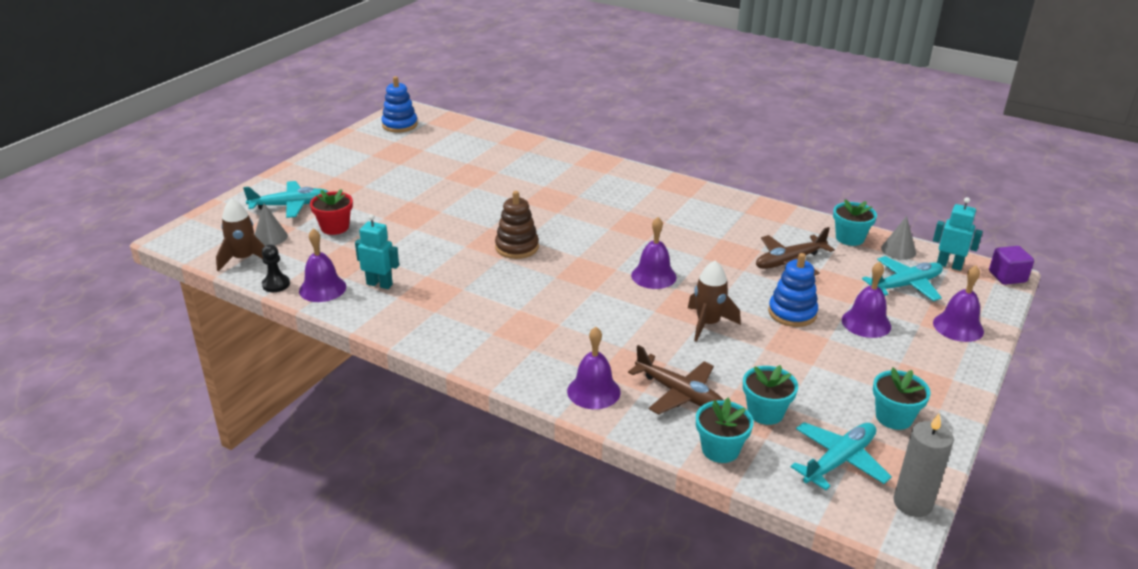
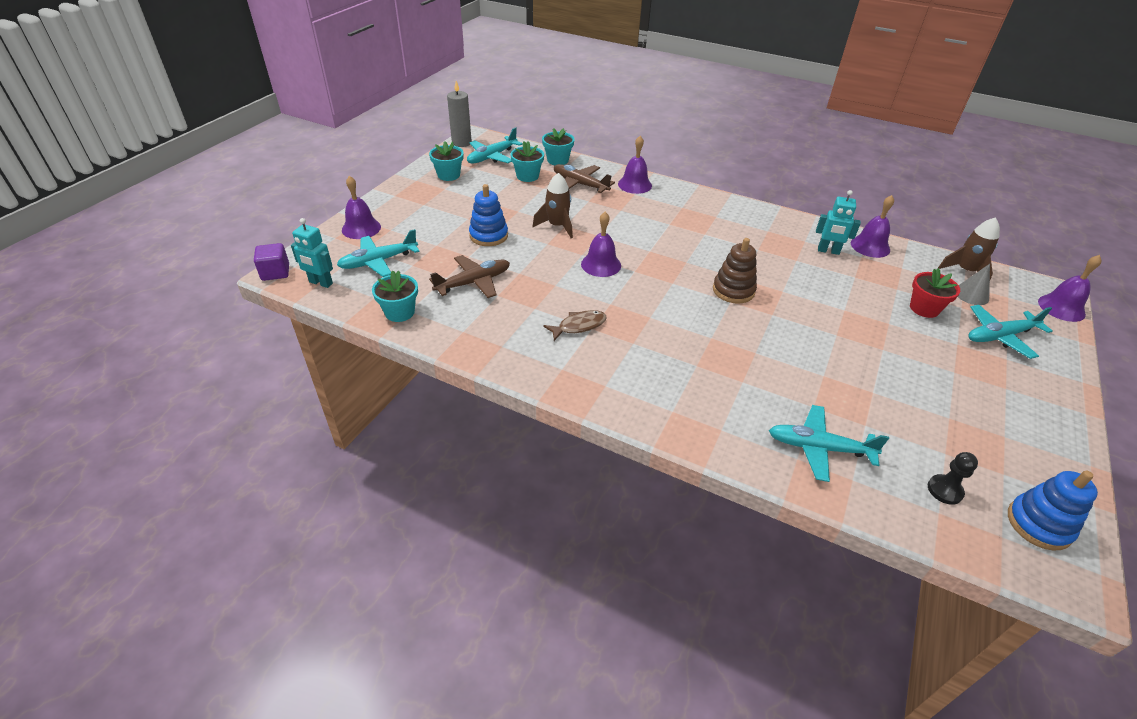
camera: 175 degrees right, 10 degrees up
(276, 284) = (910, 249): black pawn -> black pawn (944, 490)
(509, 154) = (819, 448): none -> turquoise plane
(677, 223) = (579, 326): none -> brown fish
(866, 323) = (433, 229): purple bell -> purple bell (1061, 308)
(898, 250) = (358, 299): grey cone -> none

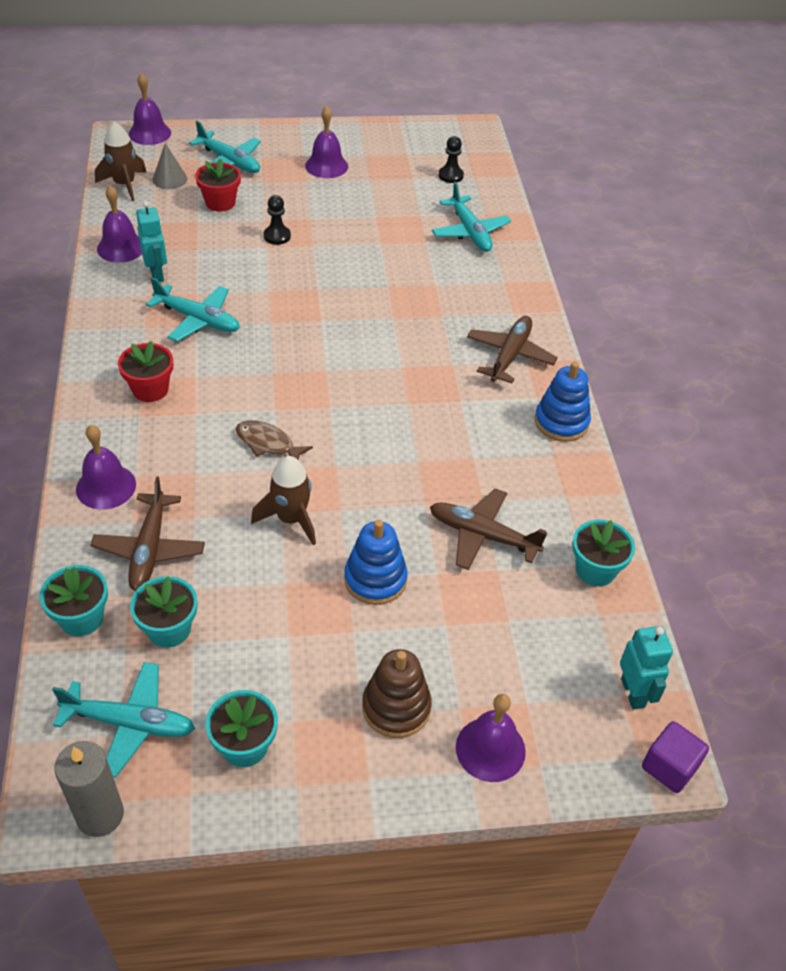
camera: 125 degrees left, 5 degrees up
(379, 261) = (537, 663): turquoise plane -> turquoise plane (197, 319)
(579, 326) = (467, 411): brown fish -> brown fish (268, 443)
(601, 264) = (343, 439): purple bell -> purple bell (326, 166)
(619, 379) = (509, 356): none -> brown plane
(703, 216) = (150, 389): none -> red flower pot
(733, 290) = (299, 323): brown stacking toy -> brown stacking toy (396, 707)
(859, 320) = (277, 236): none -> black pawn
(1039, 524) = (441, 140): blue stacking toy -> blue stacking toy (561, 422)

